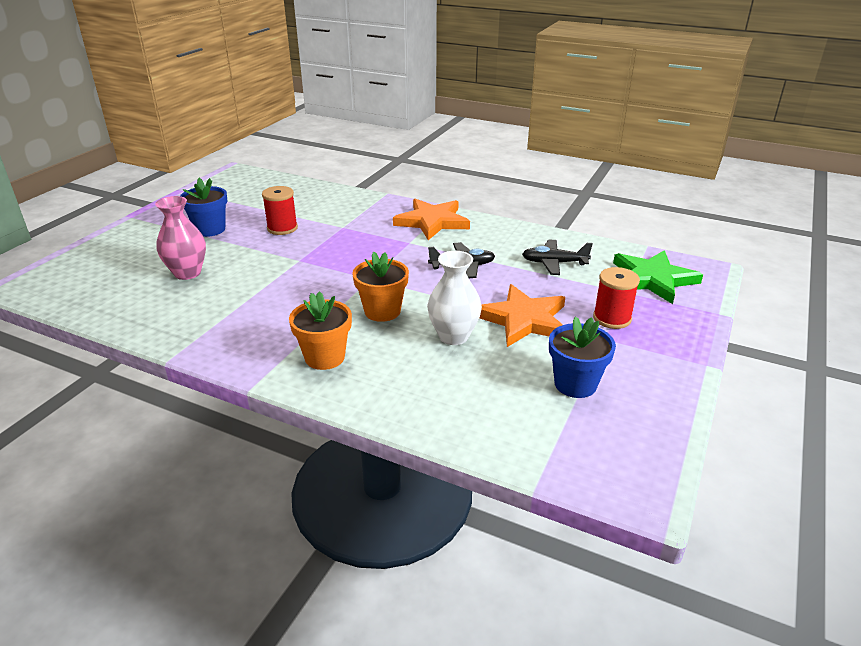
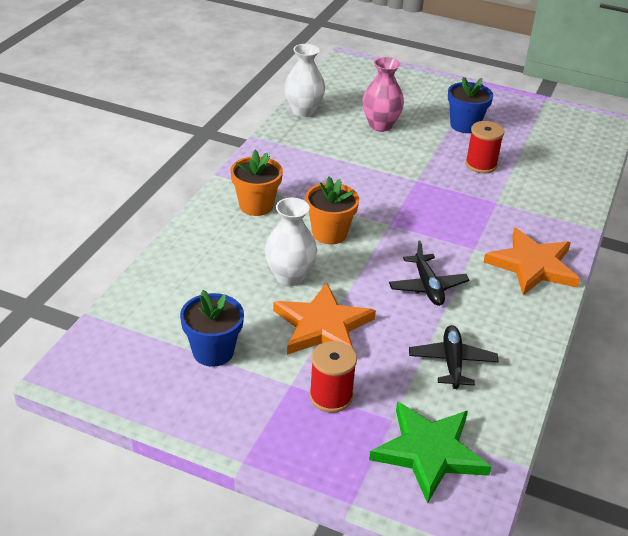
camera: 85 degrees right, 5 degrees up
(128, 321) = (303, 111): none -> white vase

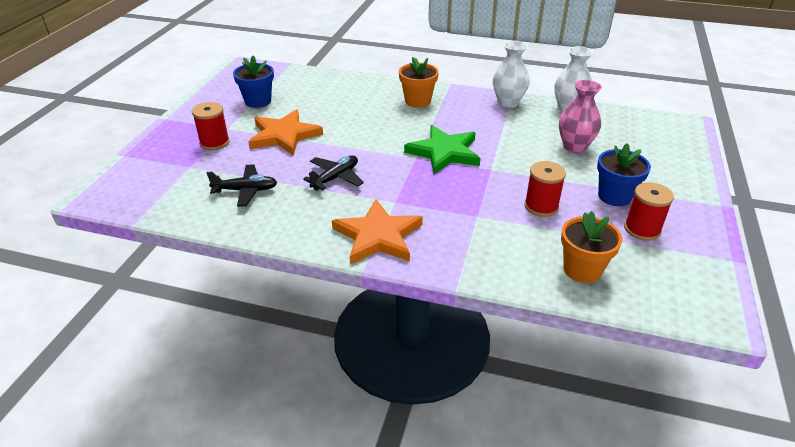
camera: 85 degrees right, 0 degrees up
(289, 277) = (336, 120): white vase -> white vase (508, 102)
(329, 233) = (393, 132): orange flower pot -> orange flower pot (582, 270)
(427, 287) = (335, 178): black plane -> black plane turned 150 degrees clockwise
(429, 452) = (157, 181): green star -> green star (444, 152)
(511, 125) = (642, 229): none -> red spool

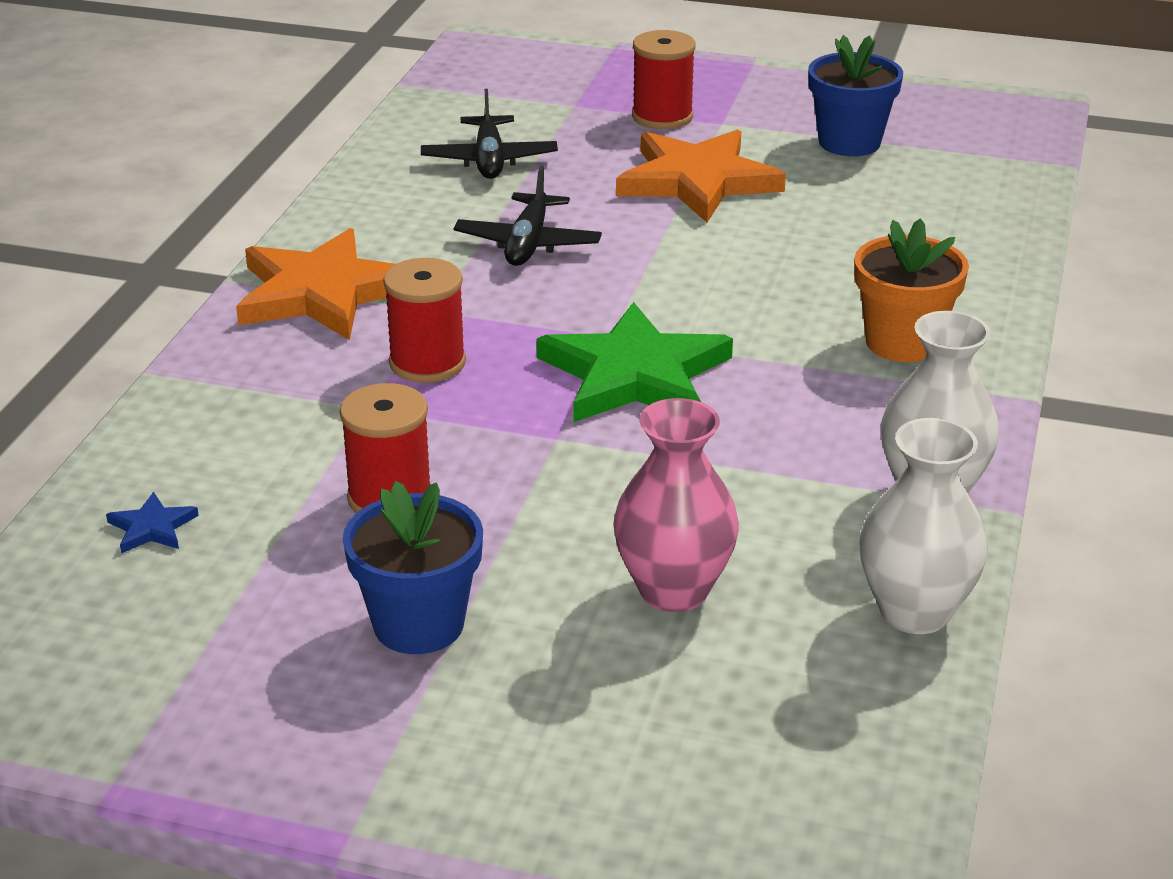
camera: 90 degrees right, 5 degrees down
(335, 178) = (528, 244): black plane -> black plane turned 60 degrees clockwise
(582, 270) = (152, 527): orange flower pot -> blue star
(642, 229) = (270, 645): red spool -> red spool (427, 363)

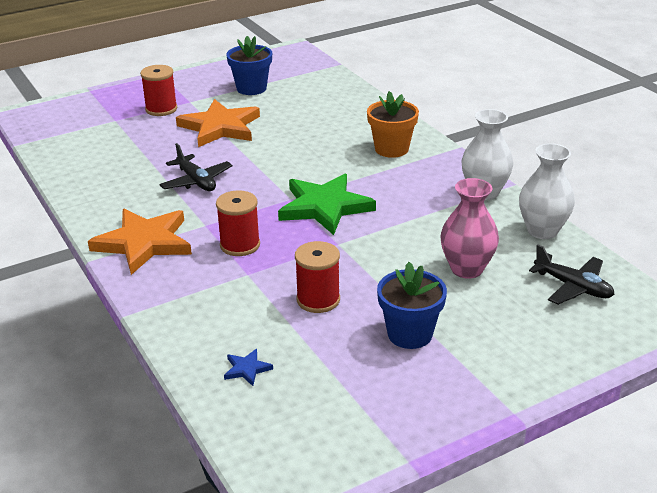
camera: 45 degrees left, 0 degrees up
(489, 160) = (118, 157): black plane -> black plane (573, 287)

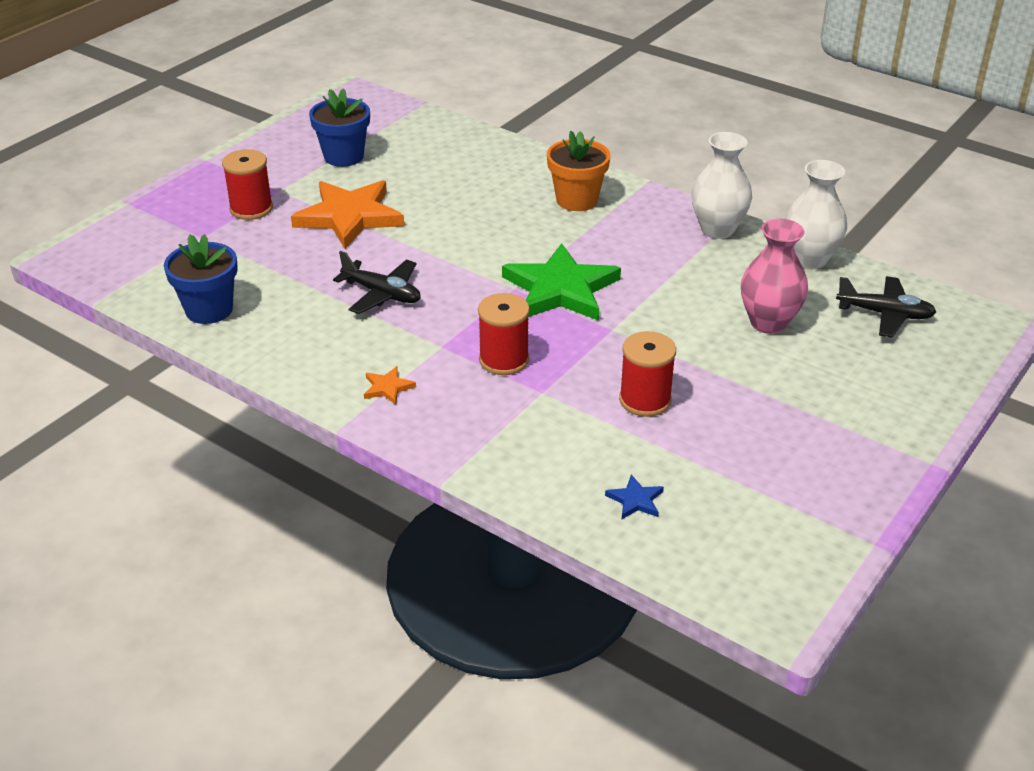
camera: 25 degrees left, 5 degrees up
(144, 243) = (387, 387): orange star -> orange star, size x0.41
(410, 334) = (769, 411): blue flower pot -> blue flower pot (209, 310)

